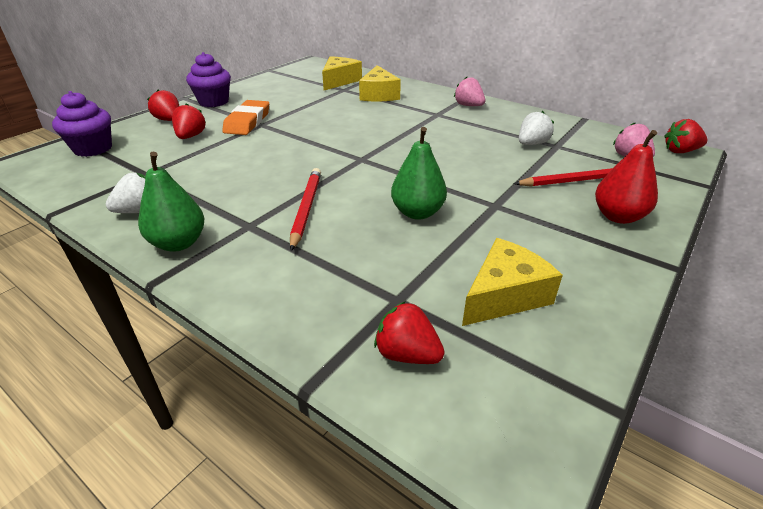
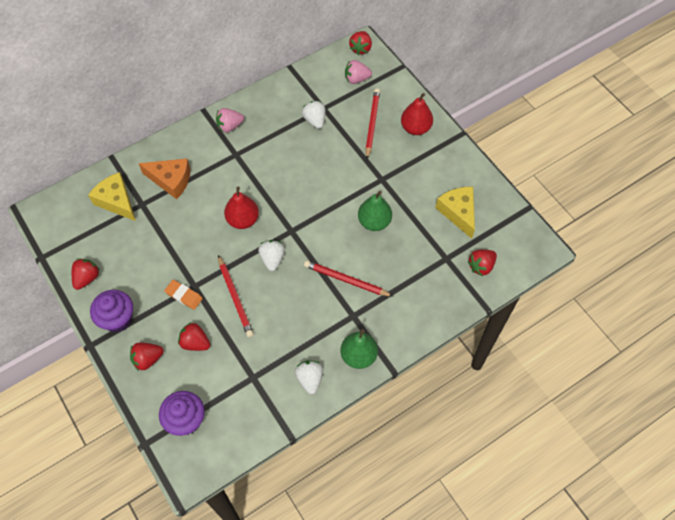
camera: 70 degrees left, 25 degrees up
(247, 122) = (184, 295): orange eraser -> orange eraser, size x0.65
(253, 145) = (235, 298): none -> red pencil
(254, 85) = (87, 278): none -> red strawberry
(314, 155) = (272, 259): none -> white strawberry
(357, 131) = (243, 220): none -> red pear
(379, 95) = (171, 180): yellow cheese -> orange cheese

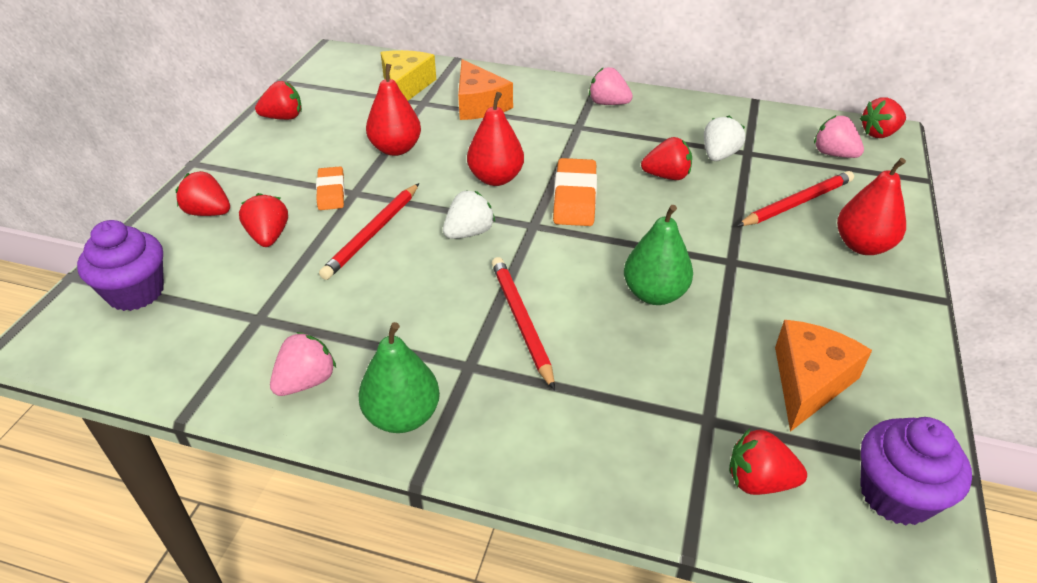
camera: 50 degrees right, 20 degrees down
(117, 319) = (248, 163): purple cupcake -> purple cupcake (895, 495)
(174, 245) = (396, 149): none -> red pear
(288, 200) = (575, 197): none -> orange eraser
(309, 153) = (666, 176): none -> red strawberry
(310, 379) = (306, 381): white strawberry -> pink strawberry
(458, 212) = (809, 381): yellow cheese -> orange cheese

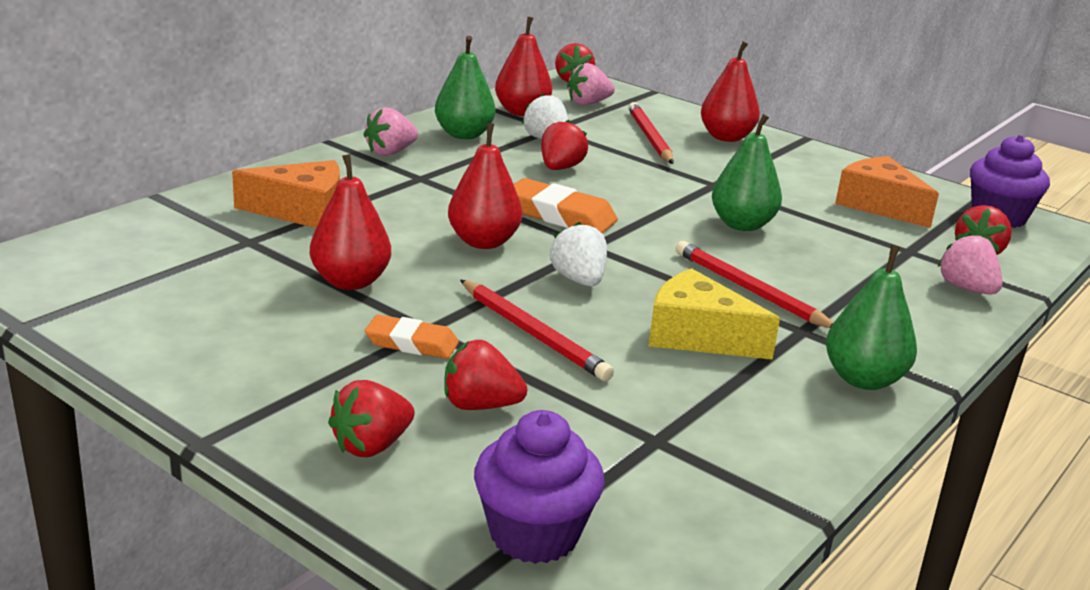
camera: 70 degrees left, 15 degrees down
(283, 117) = (154, 343): red strawberry -> none
(306, 381) = (789, 425): pink strawberry -> pink strawberry (966, 288)
(405, 87) = (189, 242): yellow cheese -> yellow cheese (697, 336)
(521, 322) = (749, 290): red pencil -> red pencil turned 45 degrees clockwise
(679, 120) = (464, 135): none -> green pear
(763, 130) = (522, 112): none -> red pear

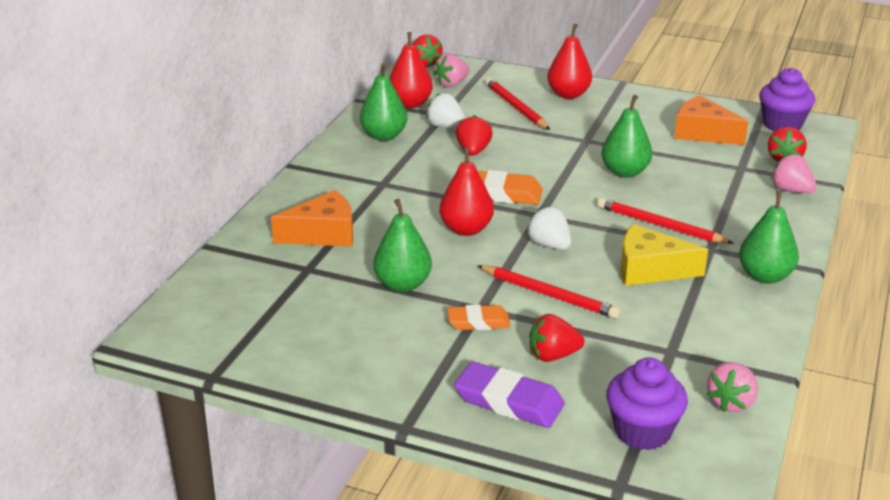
camera: 15 degrees left, 5 degrees up
(351, 281) = (403, 284): red pear -> green pear
(371, 446) = (509, 401): red strawberry -> purple eraser
(390, 152) = (343, 165): pink strawberry -> pink strawberry (731, 402)

